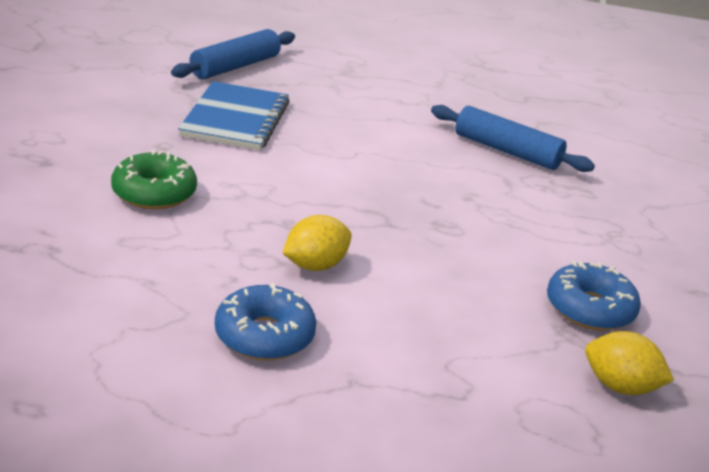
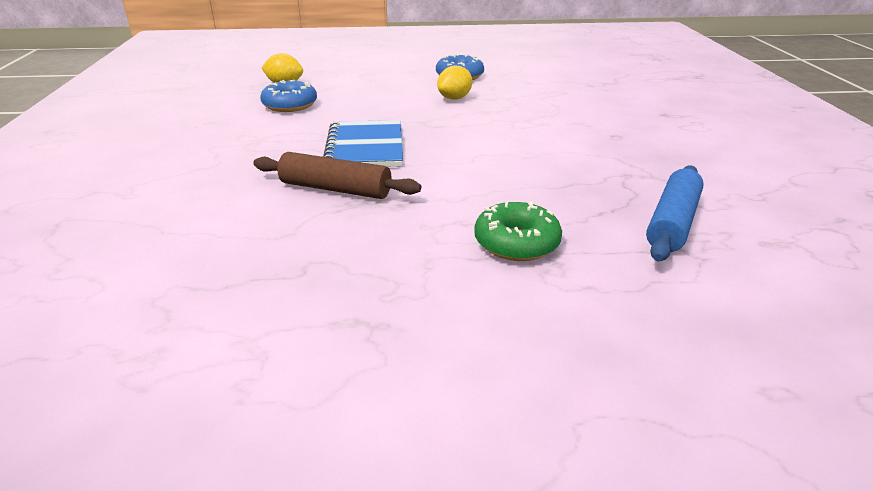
camera: 170 degrees right, 0 degrees up
(154, 193) = (579, 111): green donut -> green donut (516, 243)
(235, 119) = (595, 165): blue notebook -> blue notebook (365, 147)
(507, 151) = (335, 189): blue rolling pin -> brown rolling pin

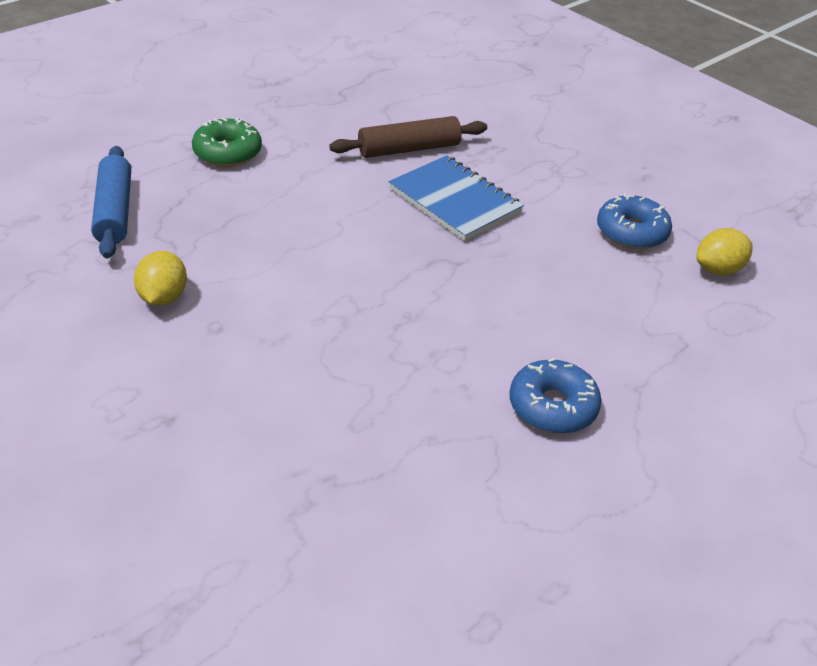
camera: 140 degrees right, 10 degrees up
(454, 98) = (482, 332): yellow lemon -> yellow lemon (163, 297)

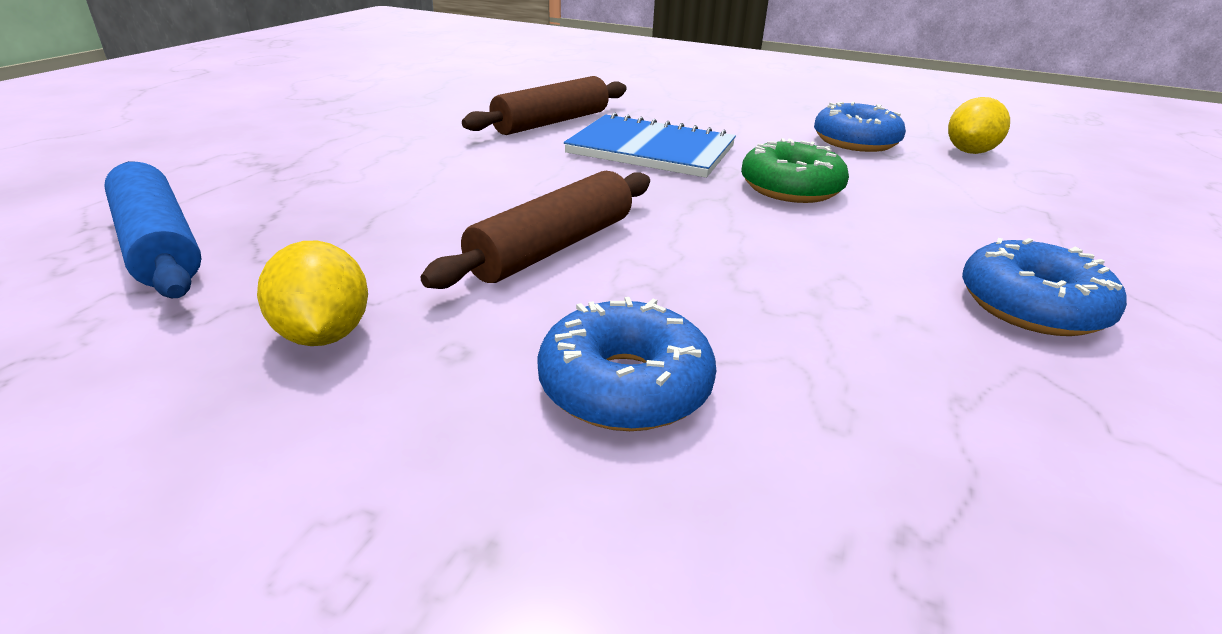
camera: 25 degrees left, 10 degrees down
(227, 152) = (316, 158): green donut -> green donut (791, 188)
(276, 373) = (625, 386): none -> blue donut
(313, 274) = (553, 247): none -> brown rolling pin

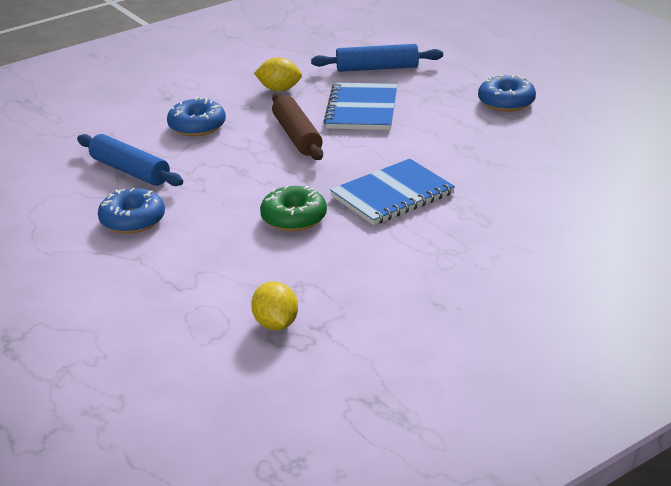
camera: 125 degrees right, 0 degrees up
(393, 218) = (362, 109): none -> blue notebook
(551, 122) = (476, 176): brown rolling pin -> none
(855, 141) = (340, 282): blue donut -> blue donut (506, 102)
(928, 394) = (130, 171): none -> blue rolling pin

